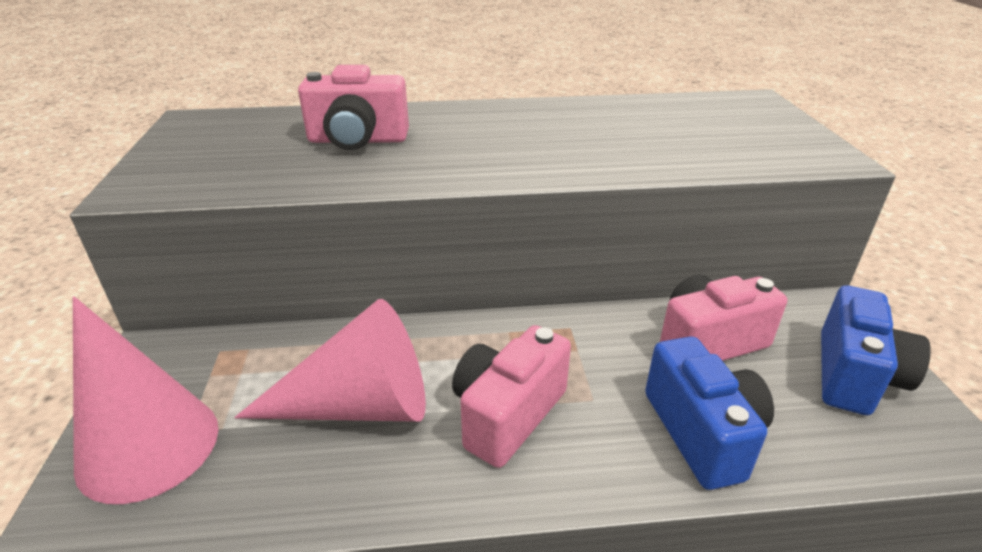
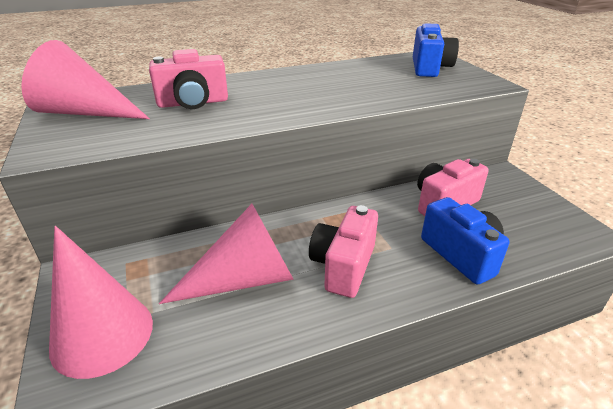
camera: 15 degrees left, 0 degrees up
(216, 138) = (85, 112): none -> pink cone
(854, 375) = (529, 208): blue camera -> blue camera (429, 68)

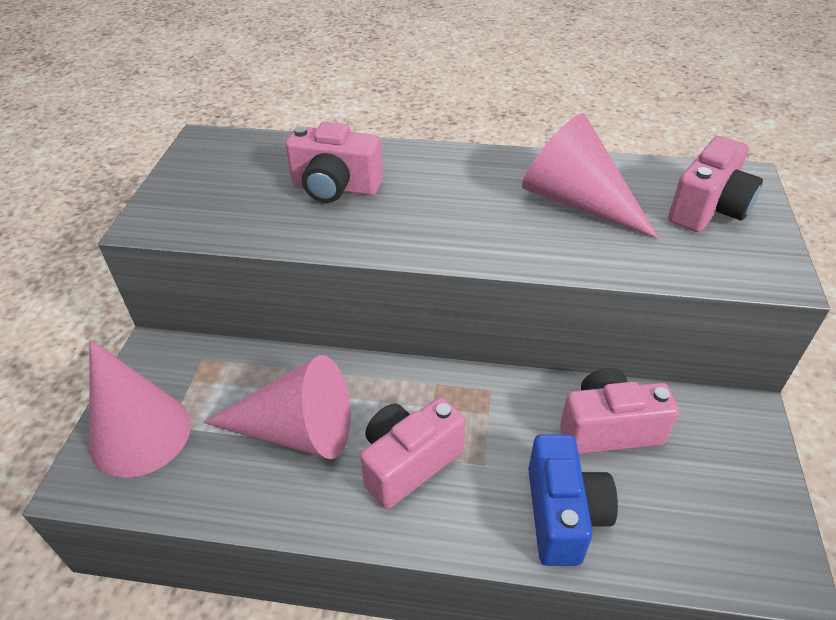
camera: 30 degrees right, 10 degrees up
(85, 112) = (219, 169): pink cone -> pink cone (576, 201)
(429, 68) = (708, 209): blue camera -> pink camera

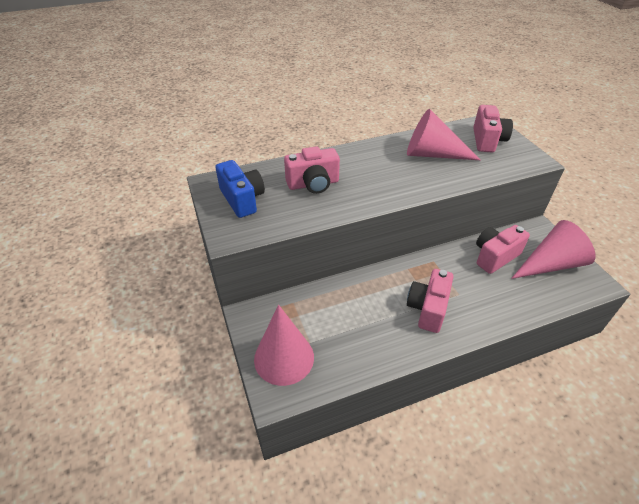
camera: 30 degrees left, 0 degrees up
(296, 430) = (363, 319): pink cone -> pink cone (550, 264)
(563, 514) = (507, 300): blue camera -> blue camera (242, 199)

